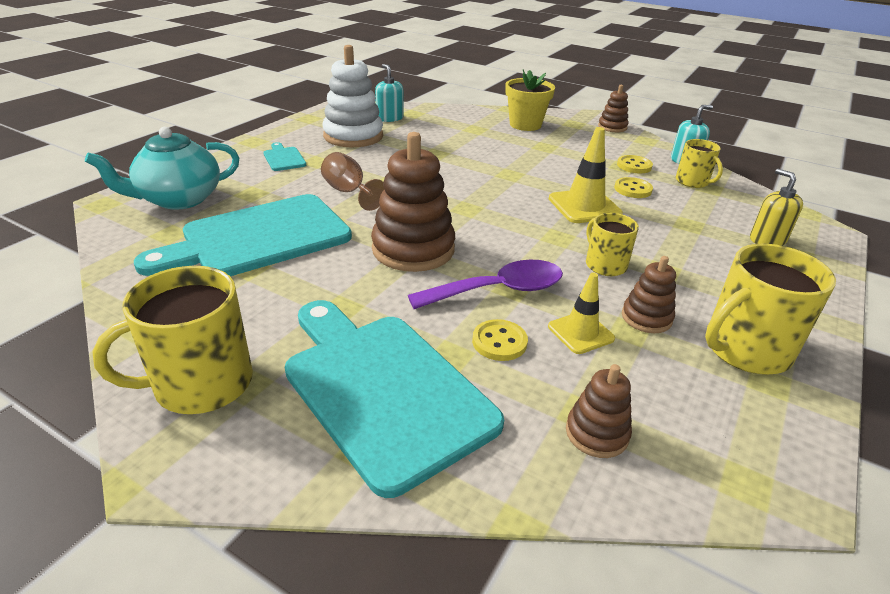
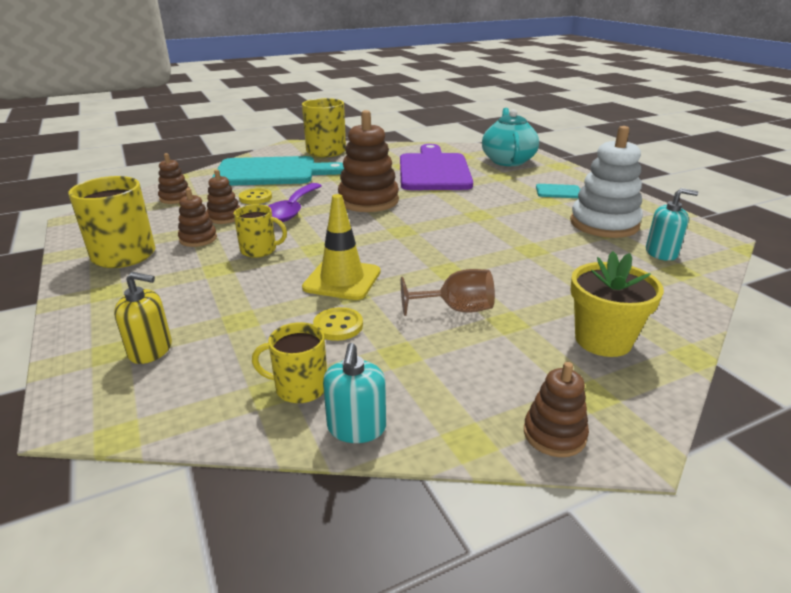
camera: 125 degrees right, 5 degrees down
(259, 238) = (433, 170): turquoise cutting board -> purple cutting board
(349, 192) = (473, 200): brown goblet -> brown goblet (456, 309)
(580, 332) = (224, 217): yellow traffic cone -> brown stacking toy
(634, 166) = (390, 364): yellow button -> none

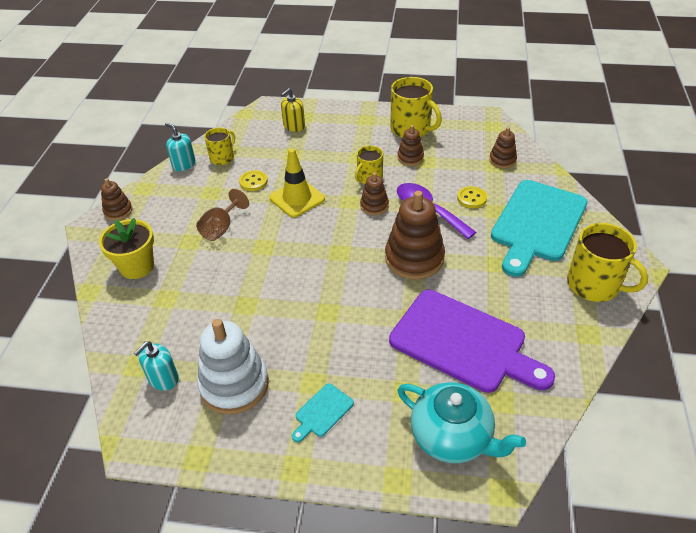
camera: 125 degrees right, 15 degrees up
(224, 217) = (441, 175): brown stacking toy -> brown stacking toy (374, 206)

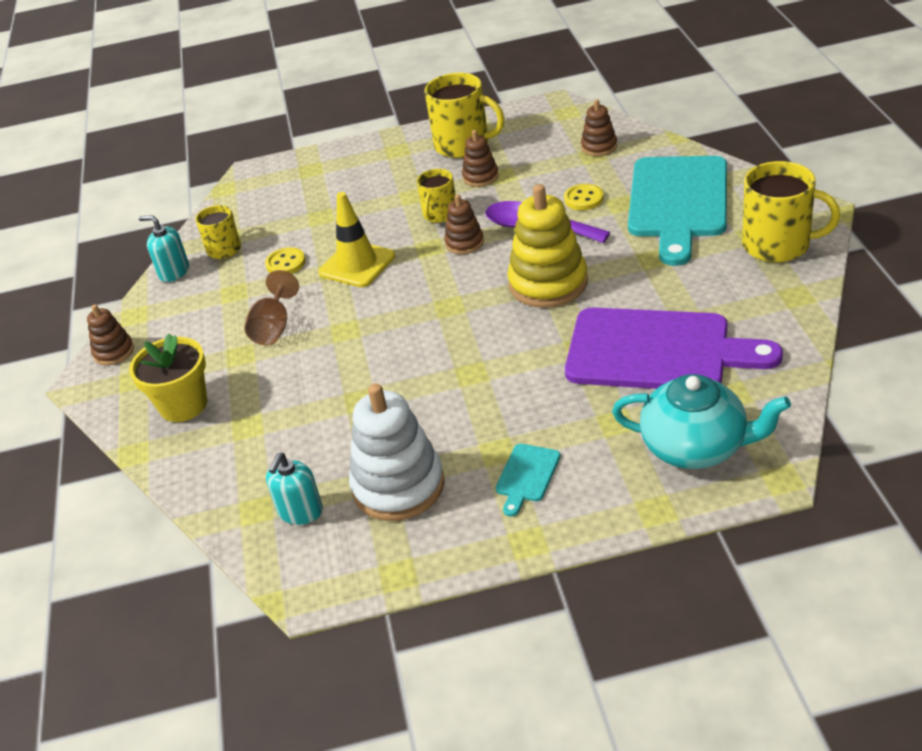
camera: 15 degrees left, 5 degrees down
(294, 126) = (302, 184): yellow soap dispenser -> none
(414, 258) = (548, 283): brown stacking toy -> yellow stacking toy

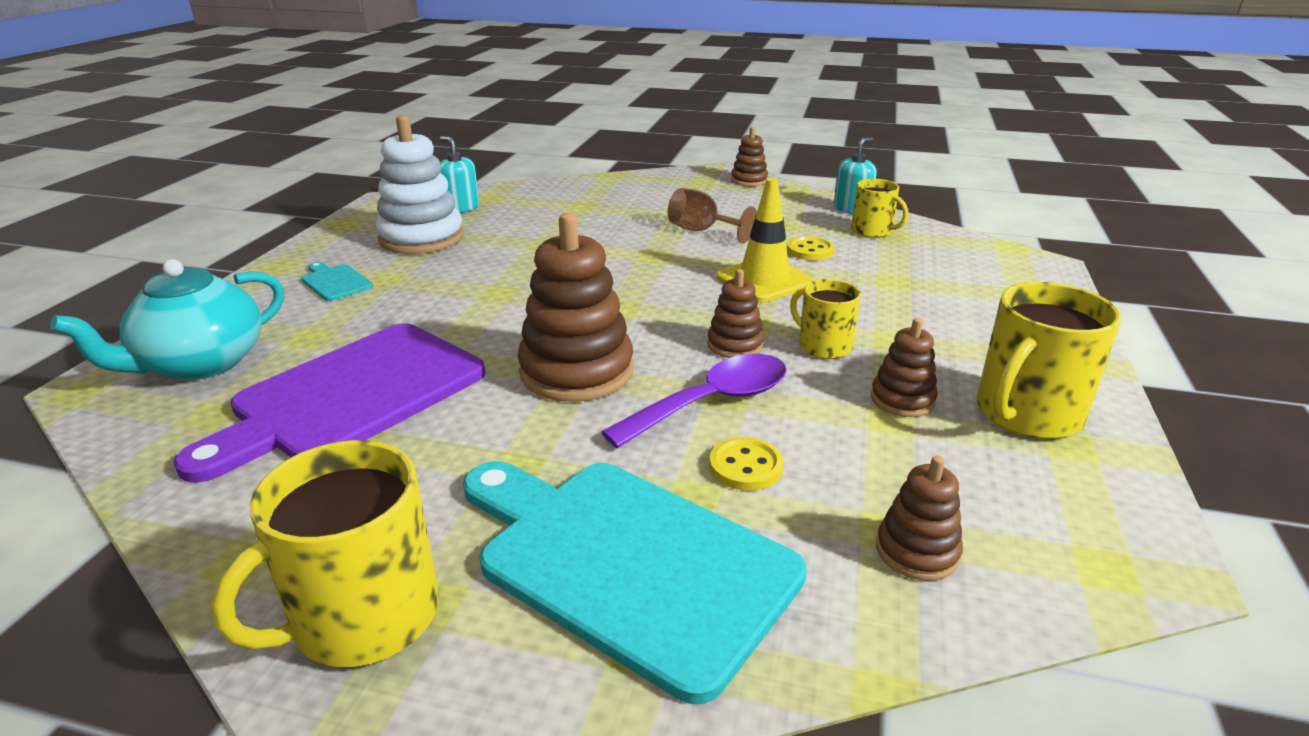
camera: 110 degrees right, 10 degrees down
(183, 405) = (642, 192): yellow flower pot -> none
(548, 283) = (576, 371): yellow stacking toy -> brown stacking toy

